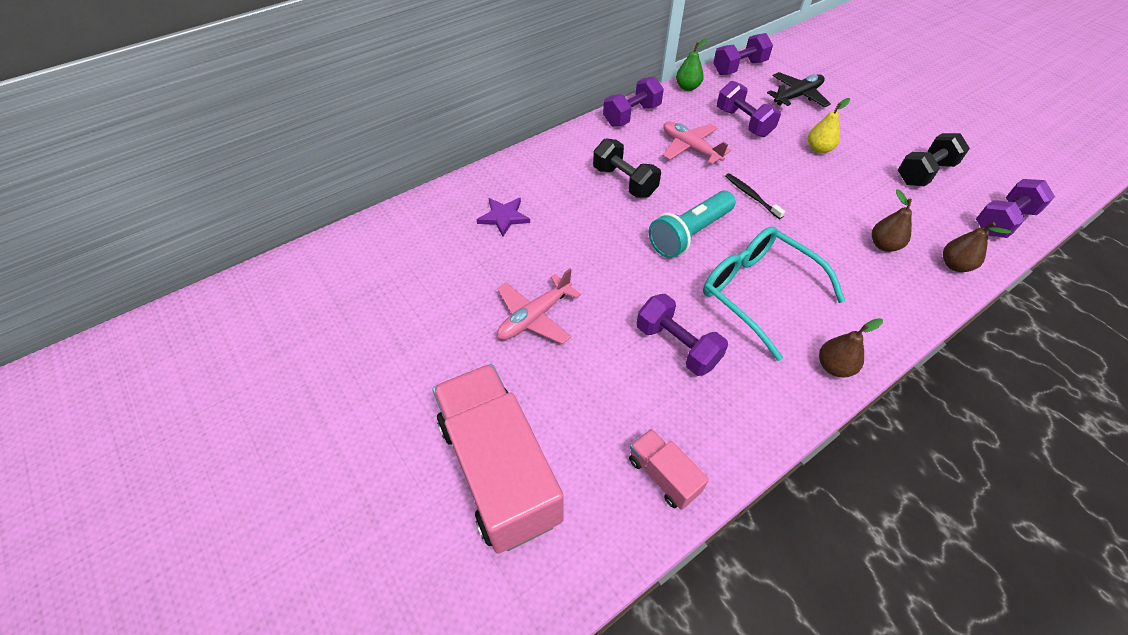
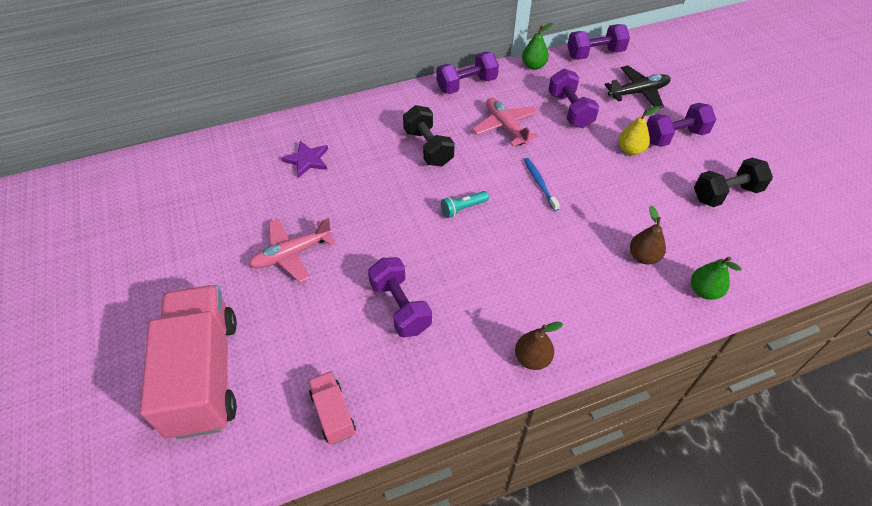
camera: 15 degrees right, 0 degrees up
(689, 234) = (463, 208): turquoise flashlight -> turquoise flashlight, size x0.51
(751, 196) = (539, 183): black toothbrush -> blue toothbrush
(758, 292) = (498, 275): turquoise glasses -> none
(955, 265) = (704, 291): brown pear -> green pear
(1003, 221) = (781, 258): purple dumbbell -> purple dumbbell (674, 136)

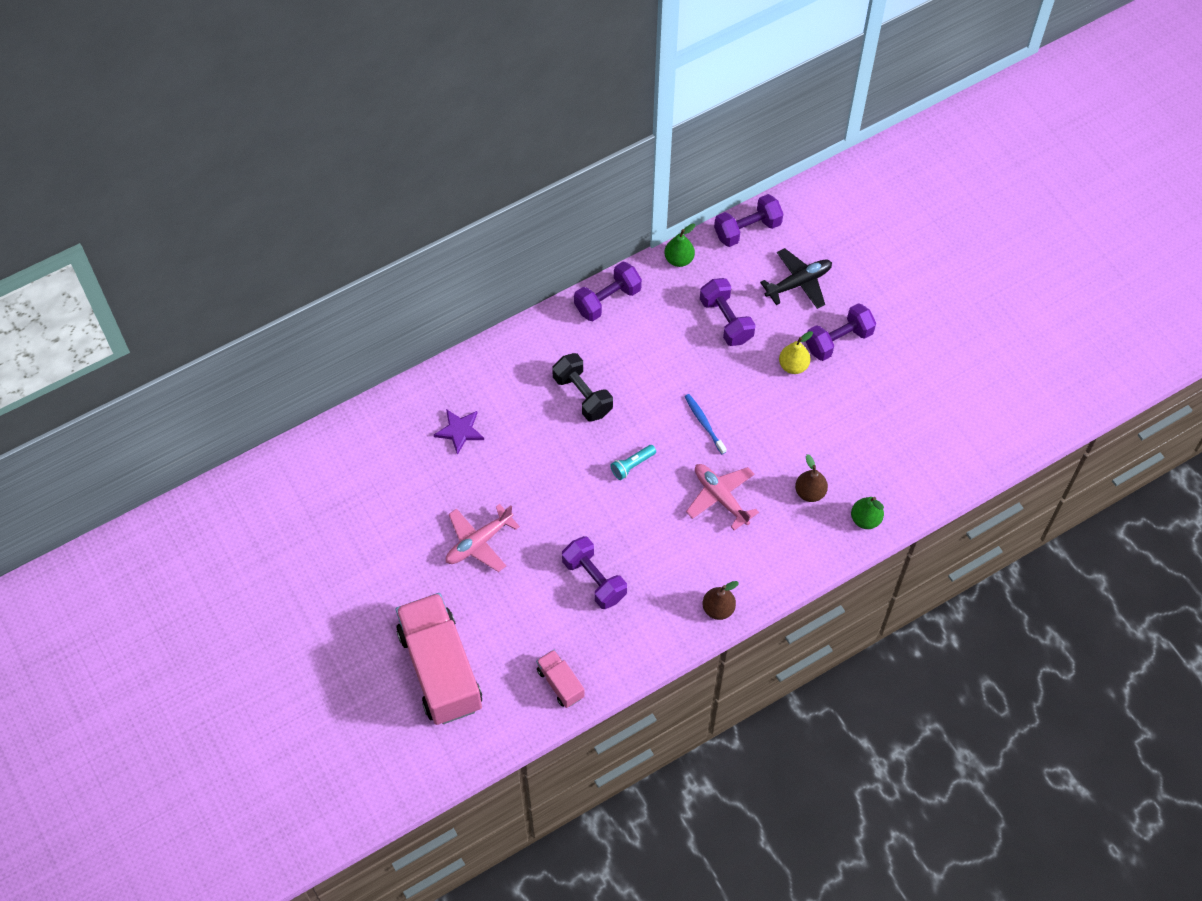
camera: 10 degrees left, 10 degrees up
(505, 126) = (659, 354): pink plane -> pink plane (720, 497)
(726, 194) = (889, 407): black dumbbell -> none

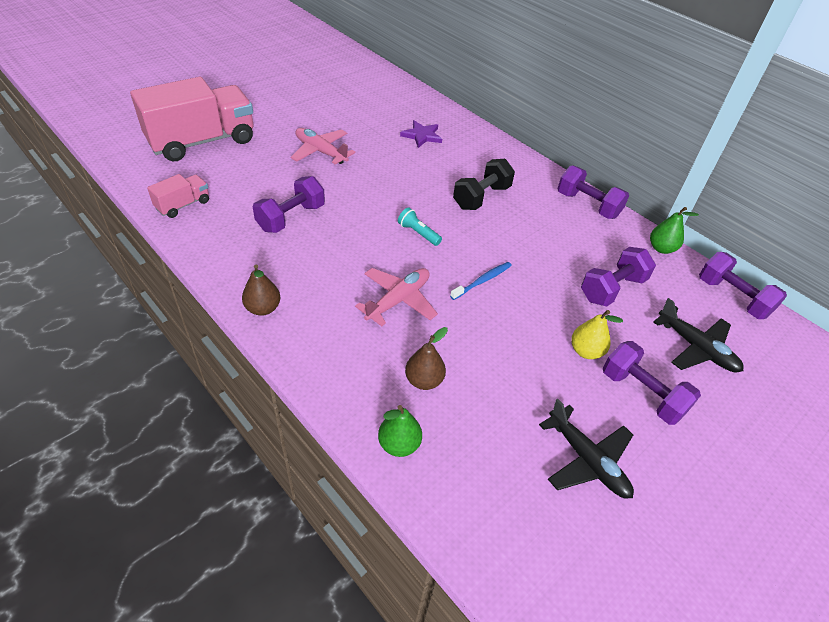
camera: 75 degrees right, 15 degrees down
(890, 398) = (587, 460): none -> black plane

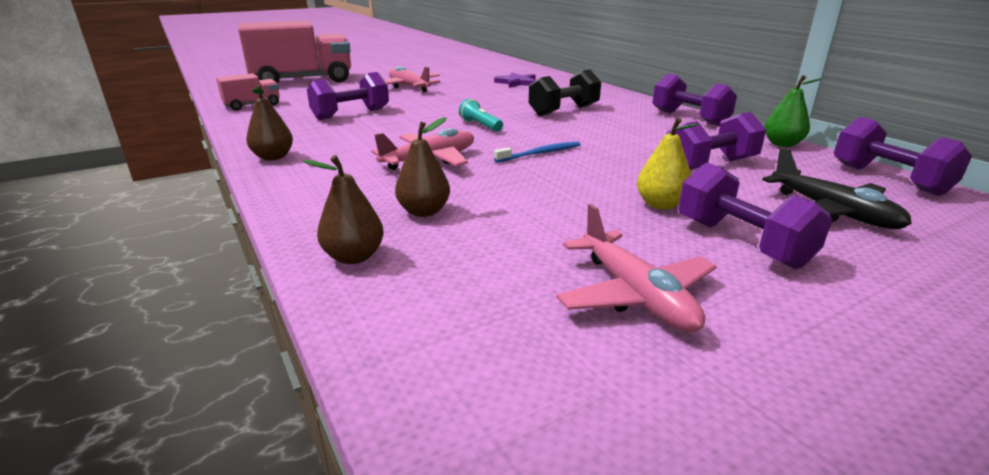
camera: 15 degrees right, 20 degrees down
(399, 444) = (354, 257): green pear -> brown pear
(587, 460) = (635, 295): black plane -> pink plane

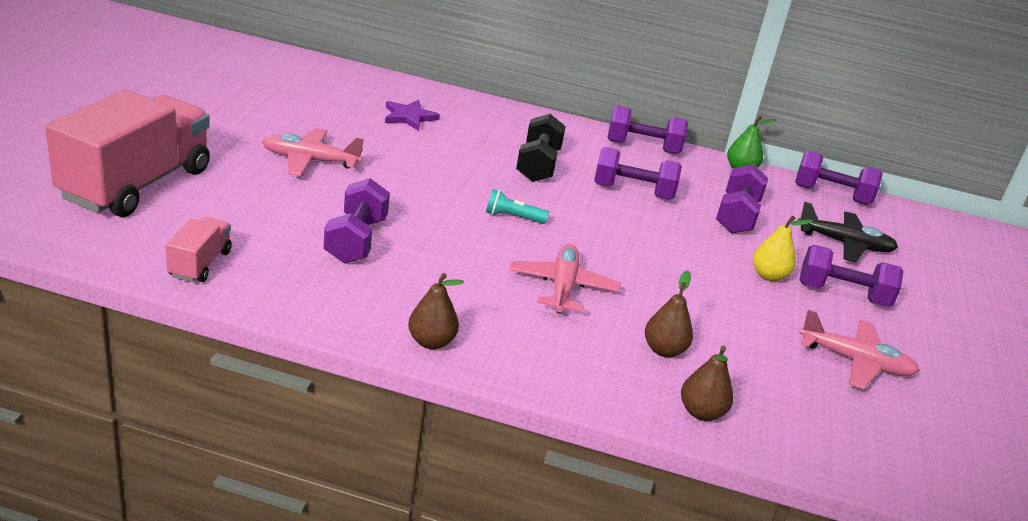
camera: 50 degrees left, 5 degrees up
(540, 153) = (622, 243): blue toothbrush -> none
(621, 134) = (633, 191): none -> purple dumbbell

